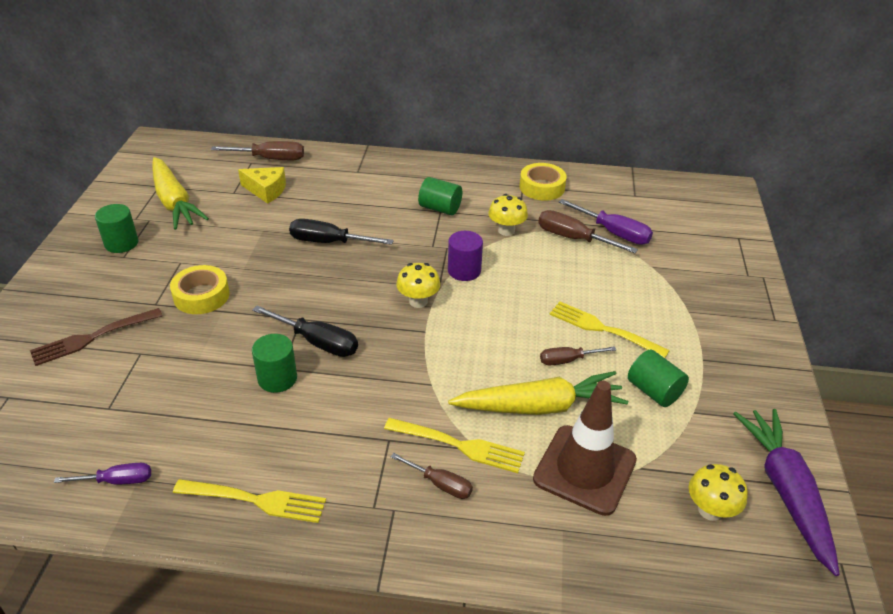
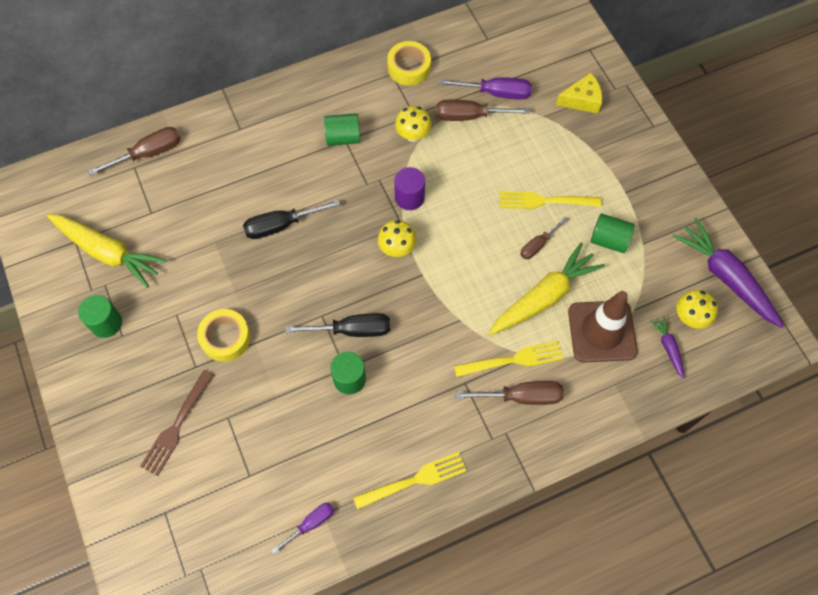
camera: 30 degrees left, 25 degrees up
(266, 190) = (178, 195): yellow cheese -> yellow cheese (582, 100)
(440, 484) = (521, 396): brown screwdriver -> brown screwdriver, size x1.58
(659, 526) = (668, 347): none -> purple carrot

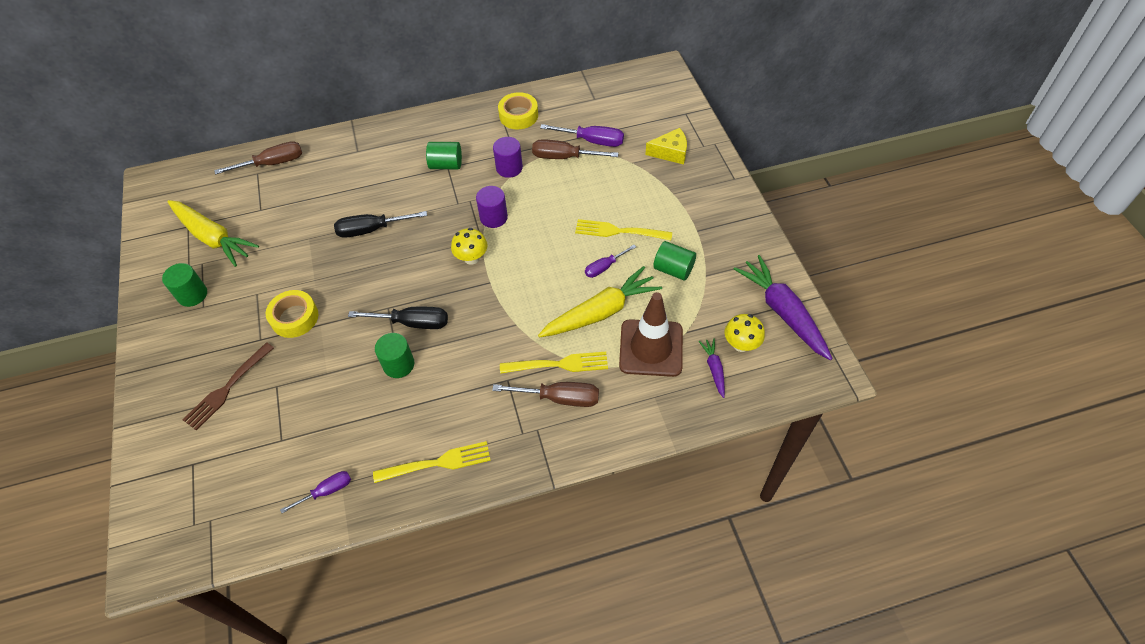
camera: 10 degrees right, 10 degrees down
(413, 135) = (509, 168): yellow mushroom -> purple cylinder
(538, 245) = (604, 267): brown screwdriver -> purple screwdriver

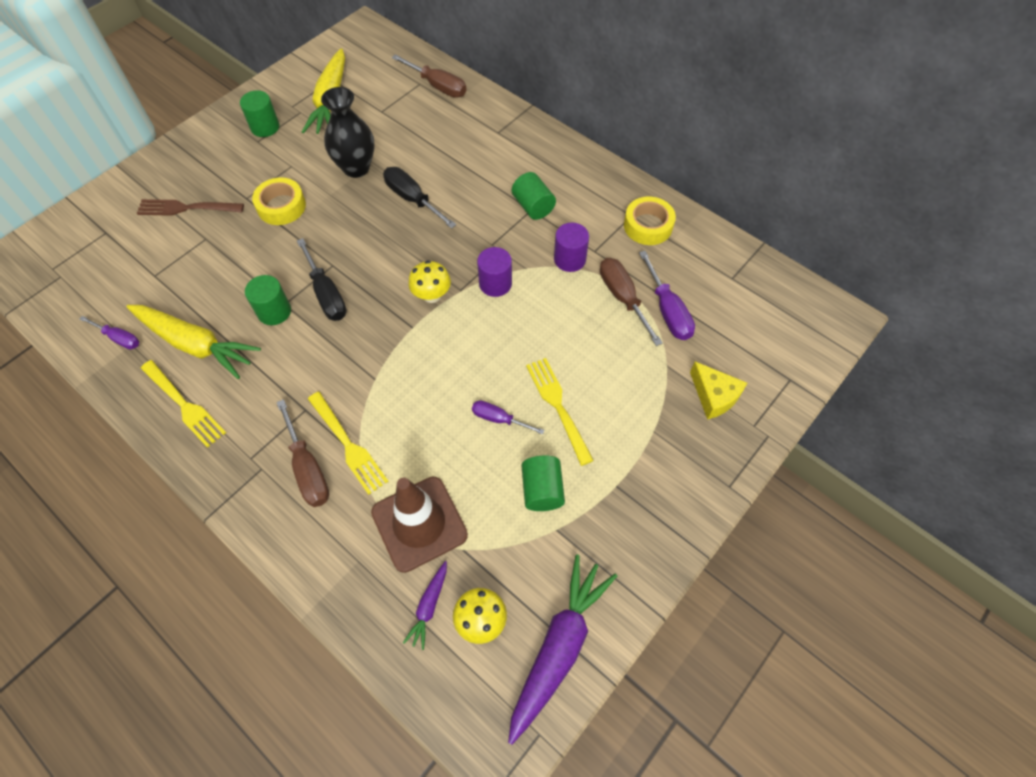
camera: 55 degrees right, 5 degrees up
(304, 251) = (356, 168): none -> black vase
(601, 312) = (437, 448): yellow carrot -> yellow carrot (196, 344)
(714, 369) = (429, 606): purple carrot -> purple carrot turned 150 degrees clockwise

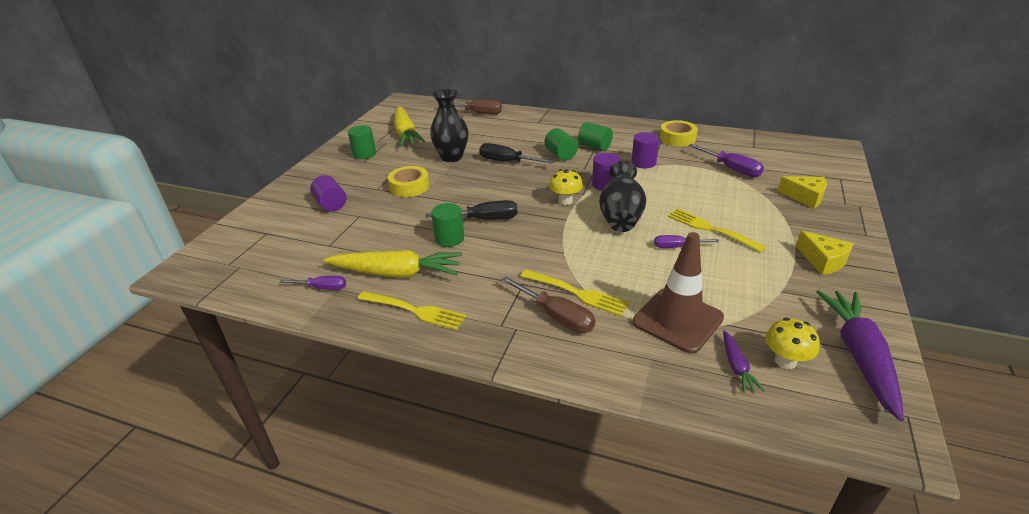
camera: 20 degrees left, 25 degrees down
(187, 208) = (331, 204): brown fork -> purple cylinder
(326, 294) = (484, 219): black screwdriver -> black screwdriver turned 45 degrees counterclockwise
(473, 346) = (620, 217): none -> black vase
(542, 490) = (747, 273): green cylinder -> green cylinder (561, 155)
(623, 298) = (697, 170): brown screwdriver -> none
(641, 506) = (823, 261): none -> yellow cheese

